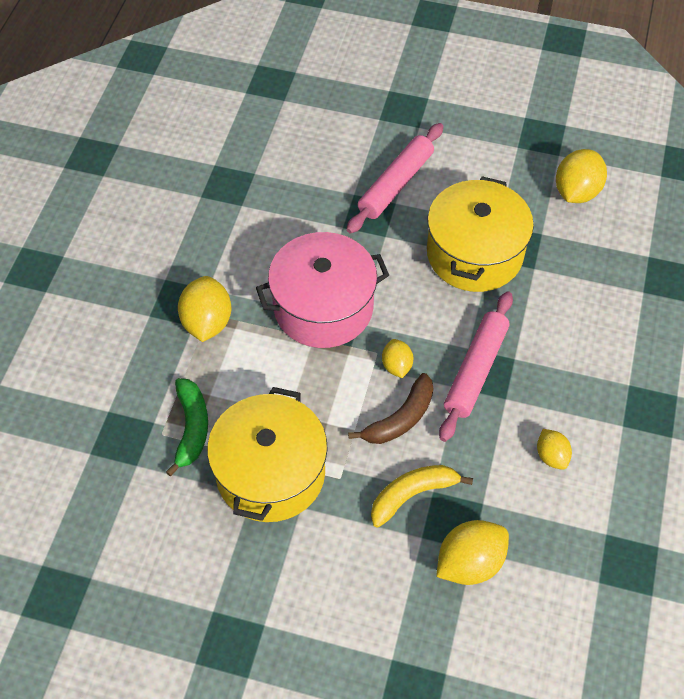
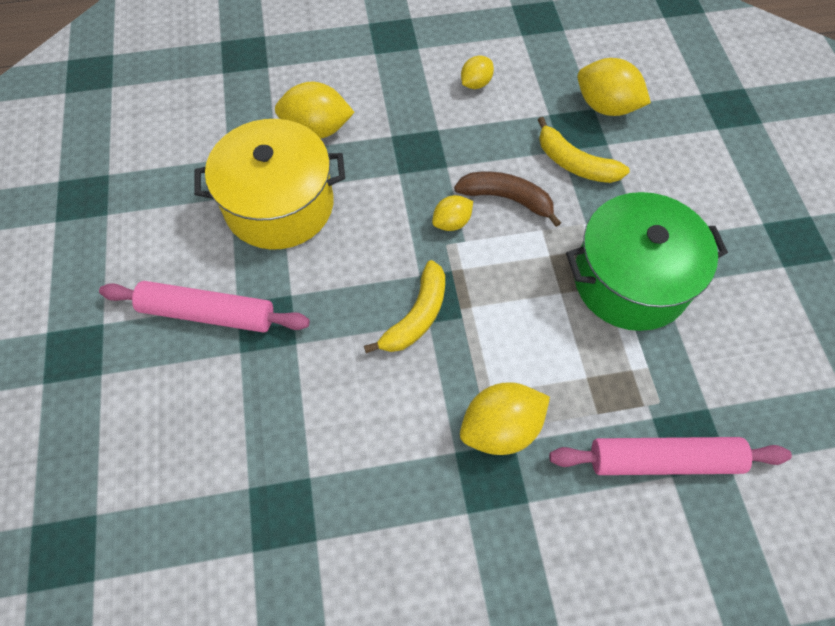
camera: 115 degrees left, 5 degrees up
(191, 428) = (633, 376): green banana -> none
(270, 473) = (630, 280): yellow pot -> green pot
(323, 307) = (417, 316): pink pot -> yellow banana
(475, 370) = (421, 160): pink rolling pin -> pink rolling pin (663, 460)
(576, 192) = (158, 145): yellow lemon -> yellow lemon (317, 129)

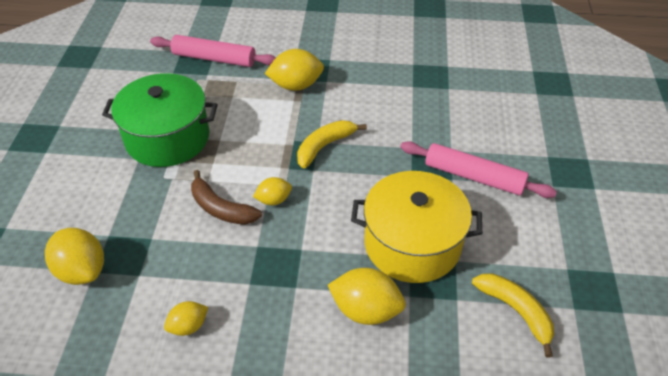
camera: 165 degrees left, 15 degrees down
(574, 163) = (148, 224): yellow banana -> yellow banana (516, 311)

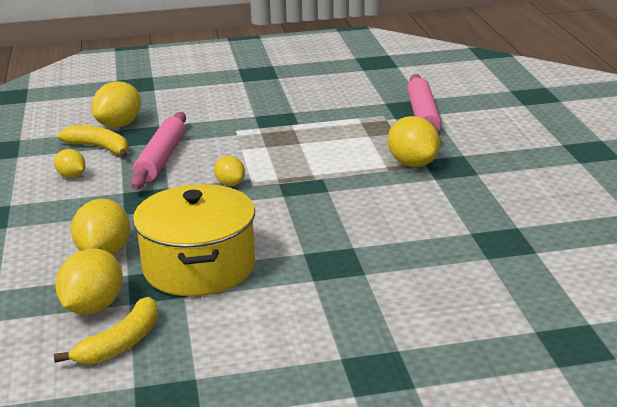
camera: 75 degrees right, 20 degrees down
(167, 138) = (288, 121): green pot -> none
(221, 208) = (208, 162): brown banana -> none
(324, 146) = (323, 195): yellow banana -> yellow banana (99, 148)
(457, 327) = (93, 307): none -> yellow lemon
(473, 177) = (325, 294): pink rolling pin -> pink rolling pin (161, 159)

